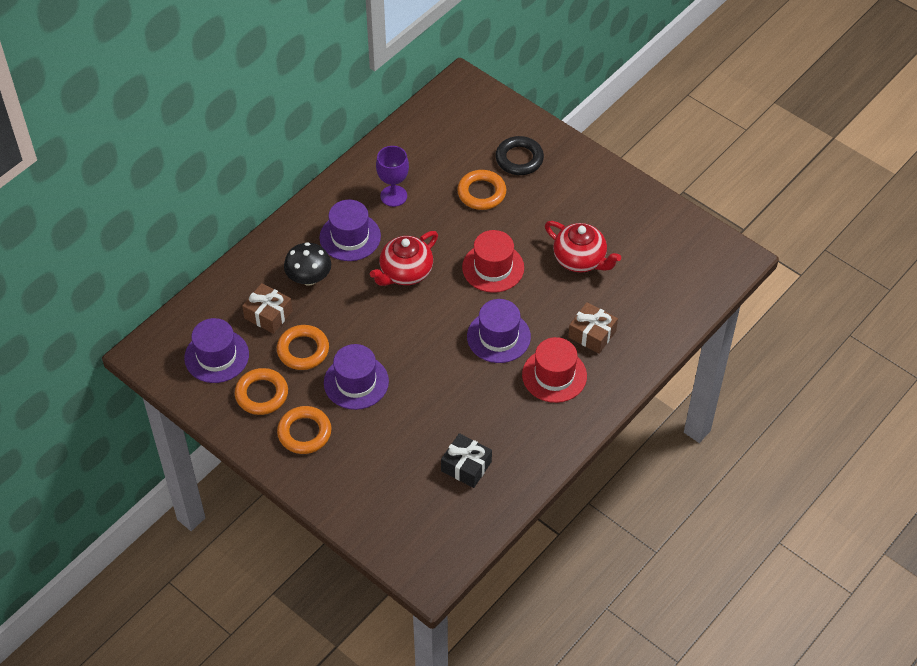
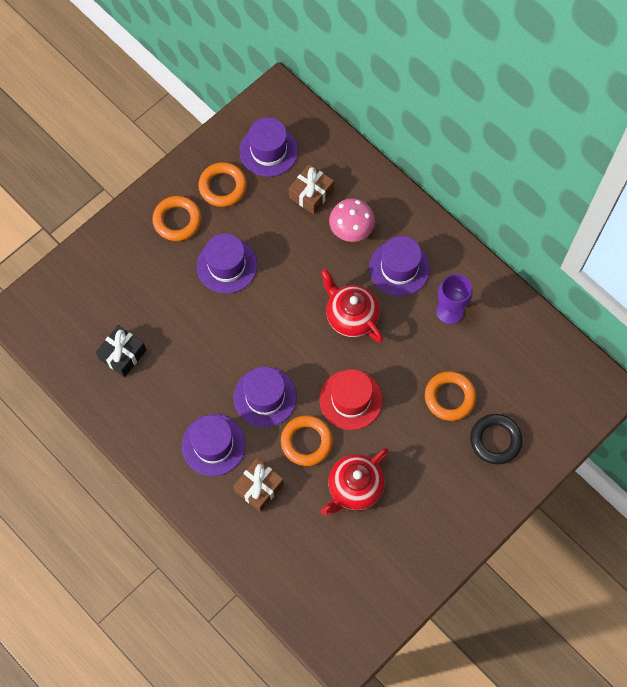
camera: 95 degrees right, 15 degrees up
(303, 350) = (267, 222): orange ring -> orange ring (306, 442)
(309, 278) = (351, 229): black mushroom -> pink mushroom
(554, 375) = (213, 445): red hat -> purple hat

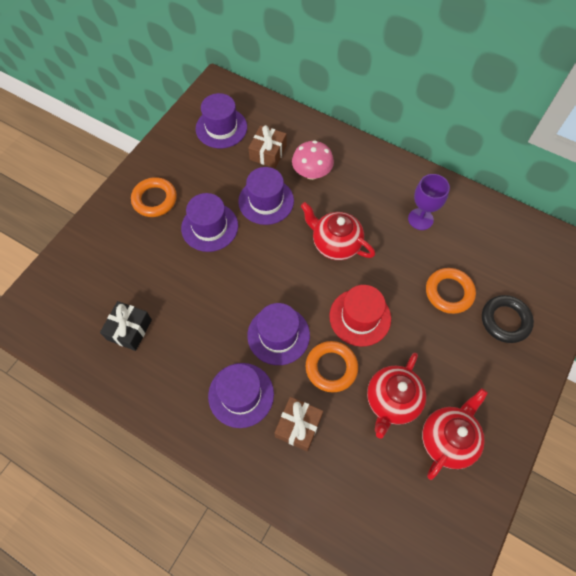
camera: 15 degrees left, 5 degrees down
(223, 186) = (189, 164): orange ring -> none
(394, 536) = (448, 439): none -> red teapot
(399, 268) = (364, 194): purple hat -> purple hat (266, 201)

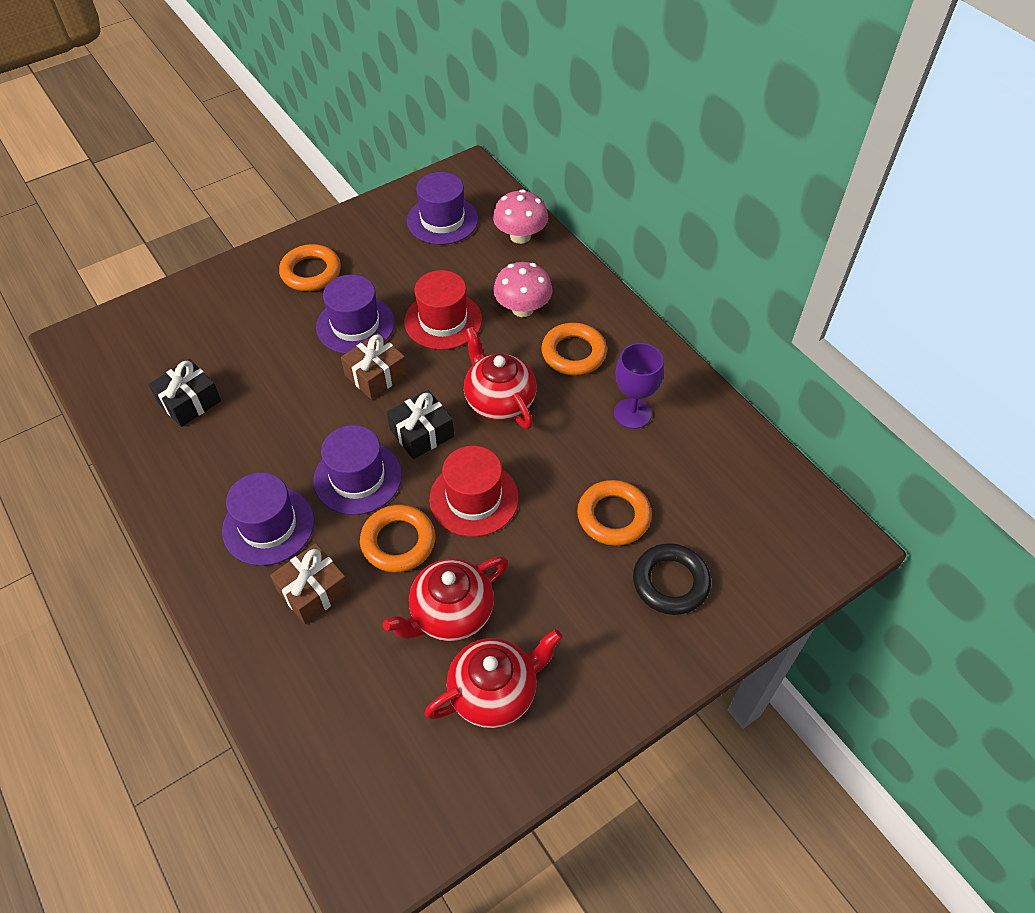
camera: 25 degrees right, 10 degrees down
(266, 201) = (443, 320): purple hat -> red hat
(268, 153) = (482, 267): brown gift -> brown gift (376, 375)
(279, 121) = (520, 236): none -> pink mushroom
(300, 286) = (422, 433): none -> black gift
(361, 192) = (573, 353): none -> orange ring

